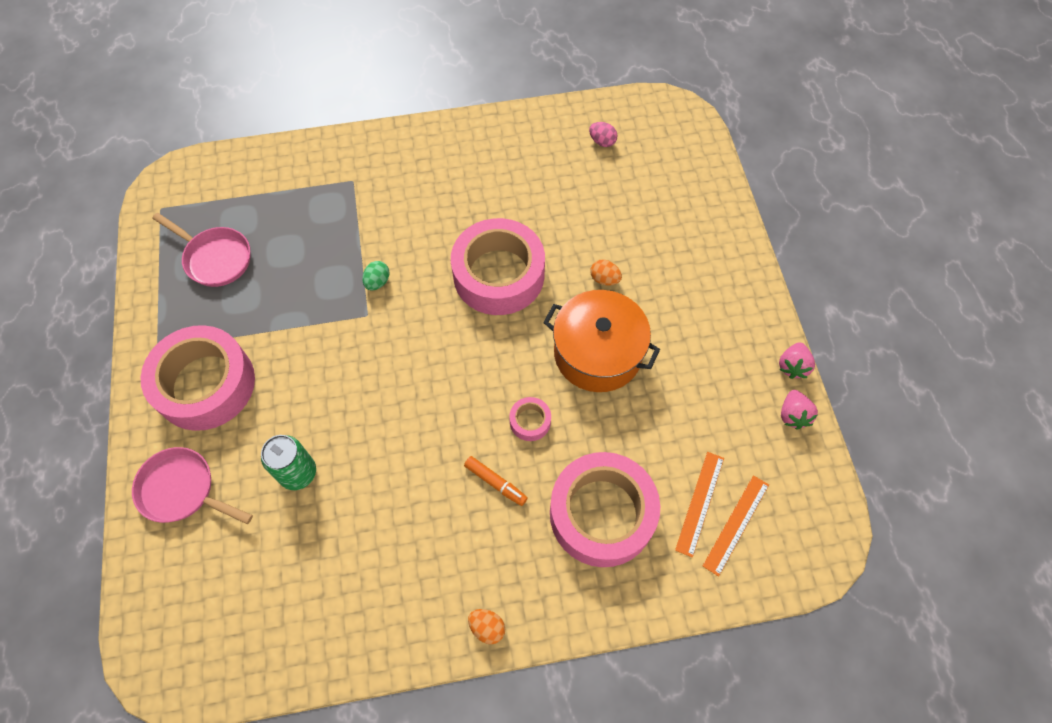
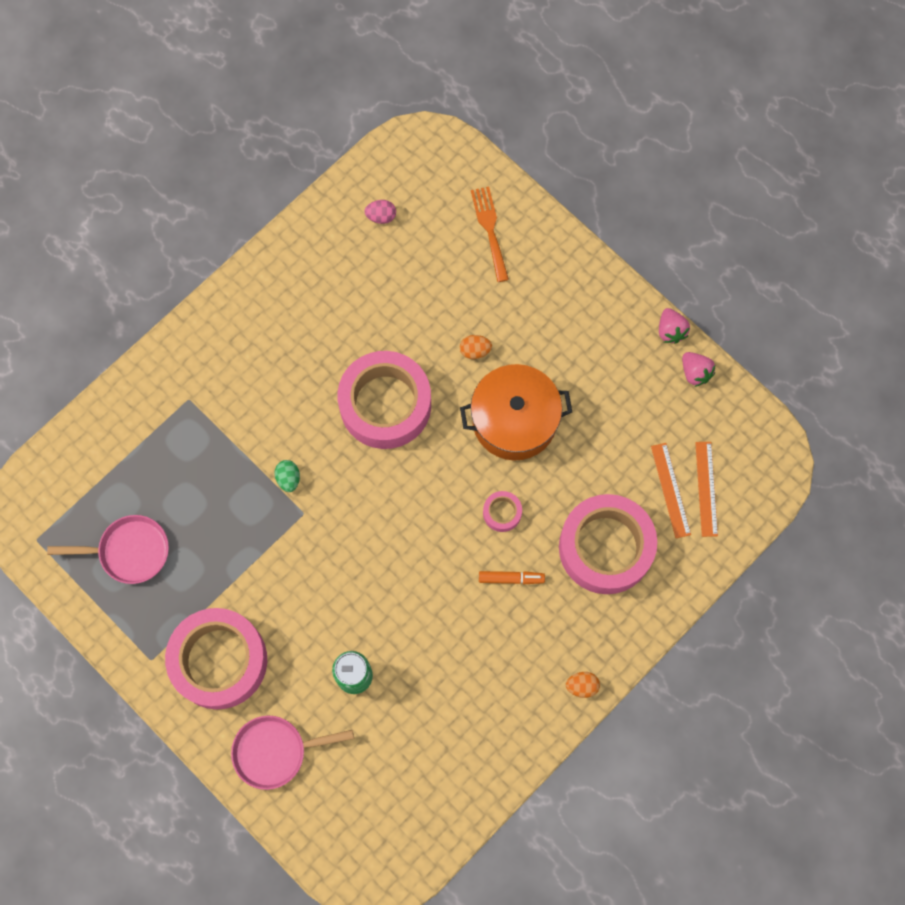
camera: 35 degrees left, 10 degrees up
(684, 198) = (490, 230): none -> orange fork

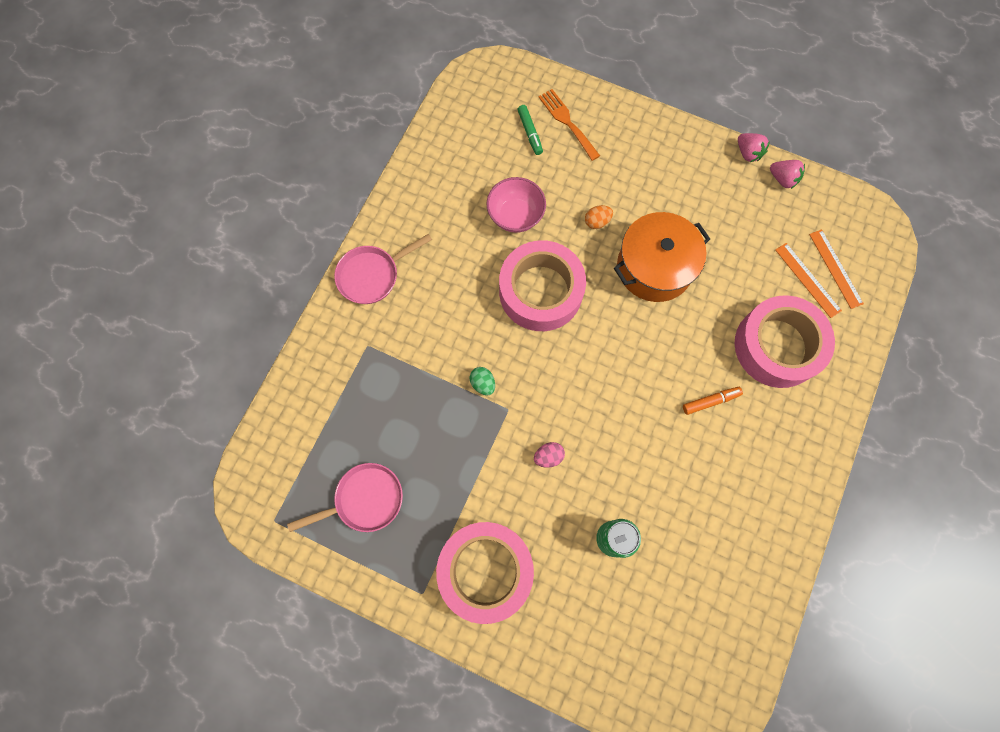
camera: 20 degrees left, 0 degrees up
(275, 751) = (570, 637): pink pan -> pink pan (372, 275)
(381, 216) = (473, 140): pink egg -> pink egg (548, 456)
(392, 315) = (515, 216): none -> pink bowl
(445, 228) = (530, 133): none -> green marker
(502, 513) = (678, 348): pink tape -> none
(582, 686) = (812, 472): orange egg -> none

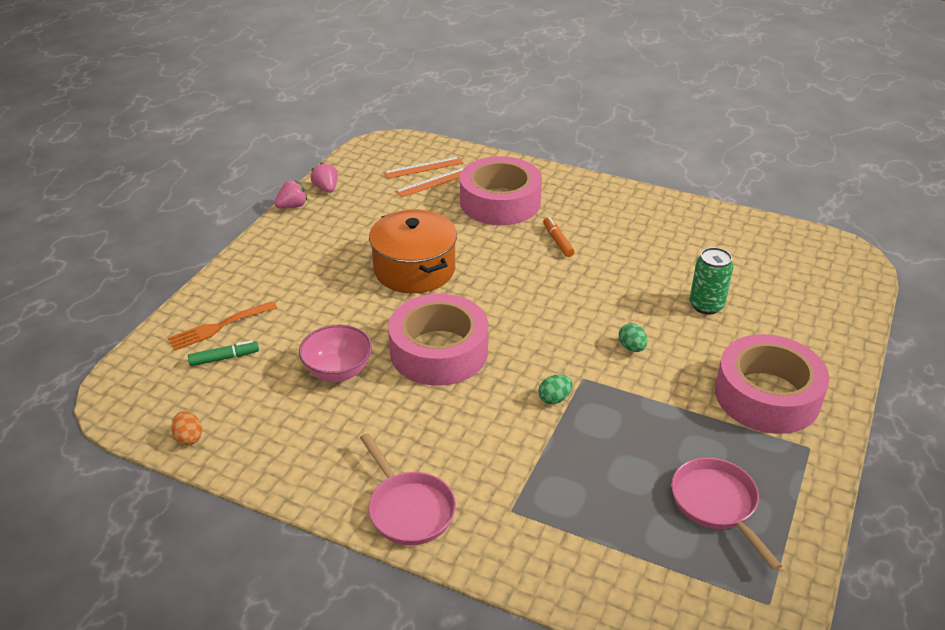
camera: 90 degrees left, 35 degrees down
(548, 456) = (632, 347): pink egg -> green egg
(597, 222) = (355, 307): orange egg -> orange egg (189, 438)
(782, 179) = (326, 189): pink strawberry -> pink strawberry turned 60 degrees counterclockwise

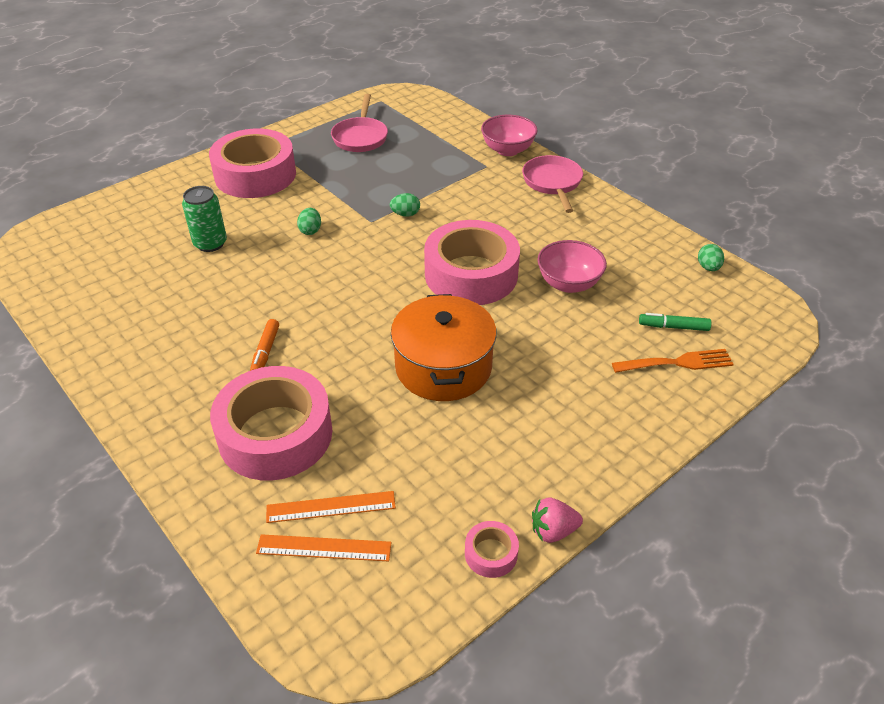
camera: 155 degrees left, 5 degrees up
(189, 438) = (708, 267): orange egg -> green egg
(326, 189) = (491, 554): pink strawberry -> pink tape
(501, 555) = (507, 150): none -> pink bowl

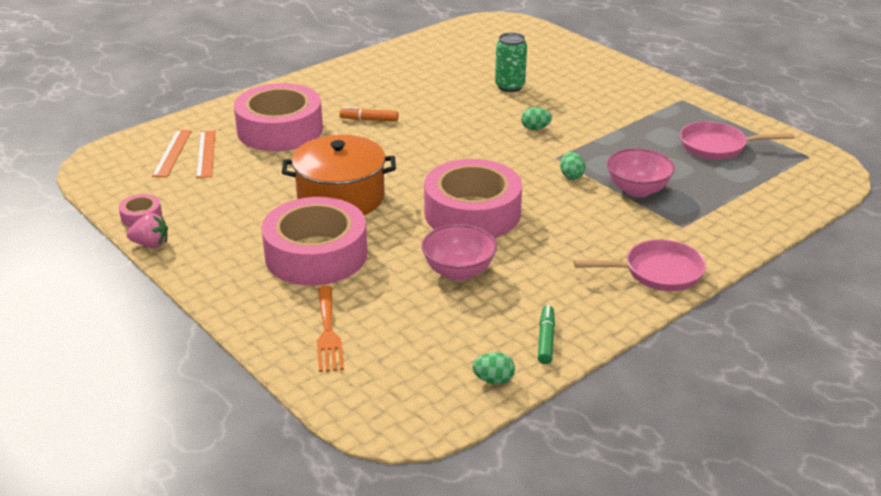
camera: 90 degrees right, 10 degrees down
(255, 175) = (623, 97): pink tape -> pink tape (316, 254)
(507, 150) = (725, 242): pink bowl -> pink bowl (637, 190)
(553, 531) = (151, 244): pink strawberry -> pink strawberry turned 105 degrees clockwise
(673, 327) = (384, 337): green marker -> green marker (546, 339)

